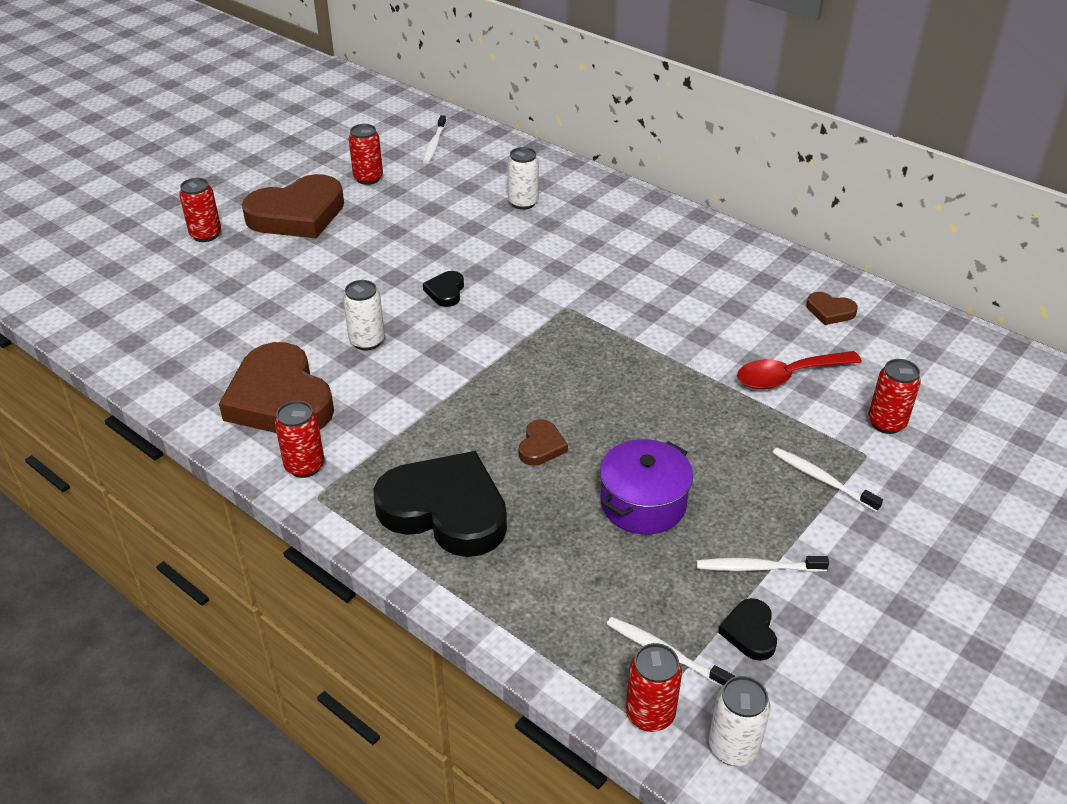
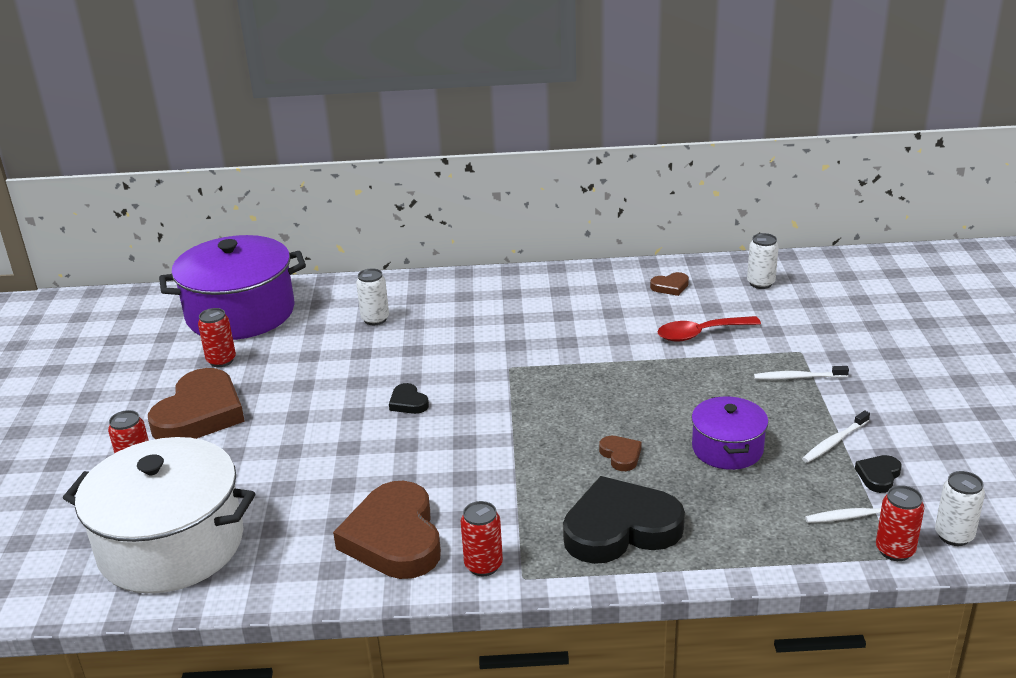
camera: 40 degrees left, 10 degrees down
(148, 307) = (171, 545): none -> white pot
(280, 399) = (394, 538): brown heart -> brown heart turned 60 degrees clockwise
(367, 341) = (400, 464): white can -> white can (760, 283)
(434, 144) = (240, 313): white toothbrush -> purple pot
(750, 632) = (878, 476): black heart -> black heart turned 75 degrees clockwise
(788, 376) = (700, 334): red spoon -> red spoon turned 45 degrees clockwise
(886, 423) = (786, 329): red can -> none

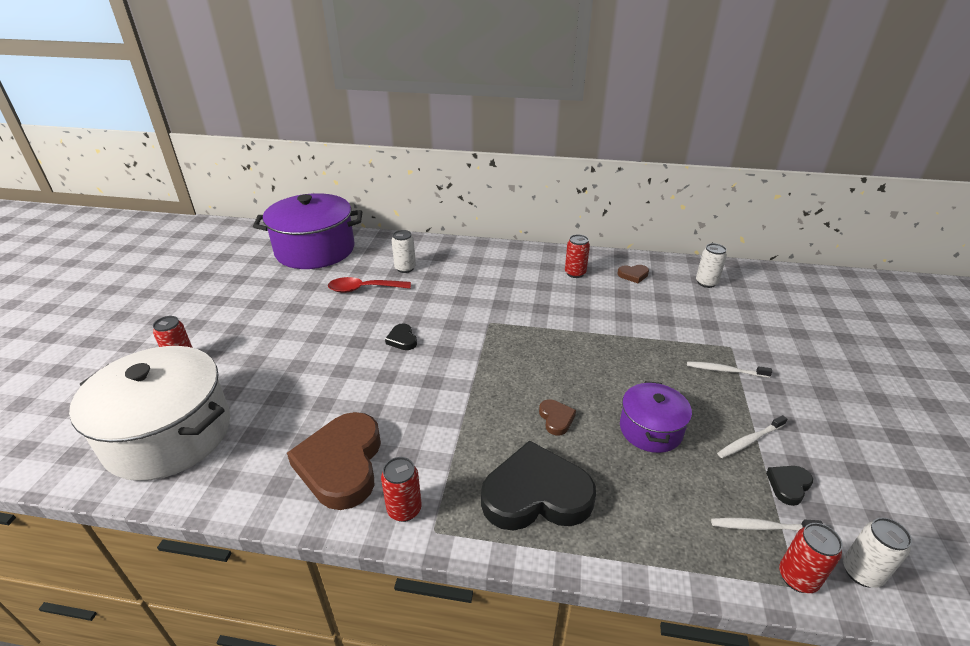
camera: 10 degrees right, 5 degrees up
(200, 414) = (249, 323): brown heart -> none
(221, 360) = (284, 283): red can -> red can (575, 273)
(700, 334) = (649, 318): red spoon -> red spoon (363, 289)

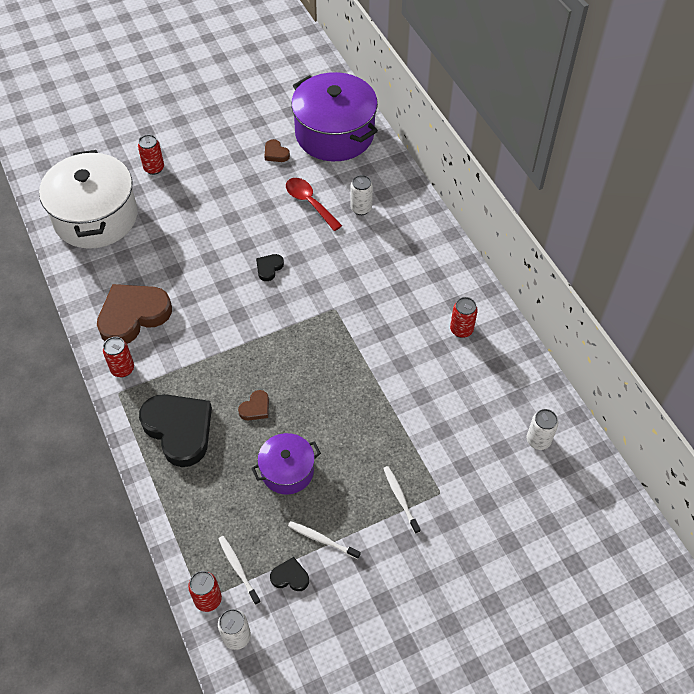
camera: 55 degrees right, 20 degrees up
(633, 275) = (499, 376): brown heart -> brown heart (275, 153)

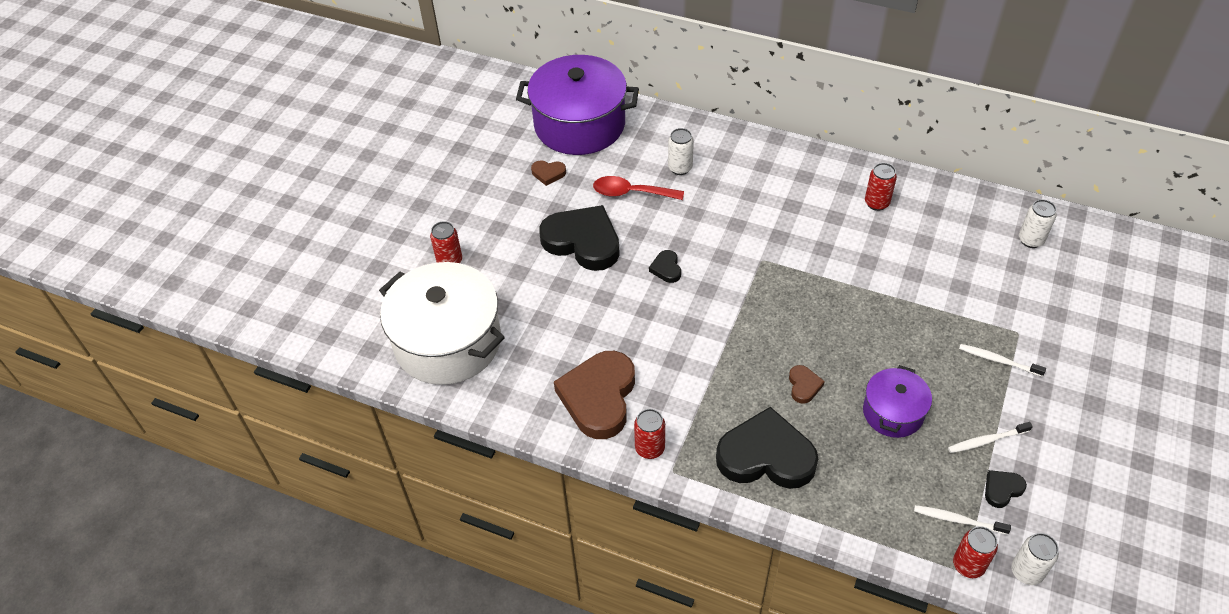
camera: 40 degrees left, 5 degrees down
(242, 213) = (583, 241): none -> black heart

